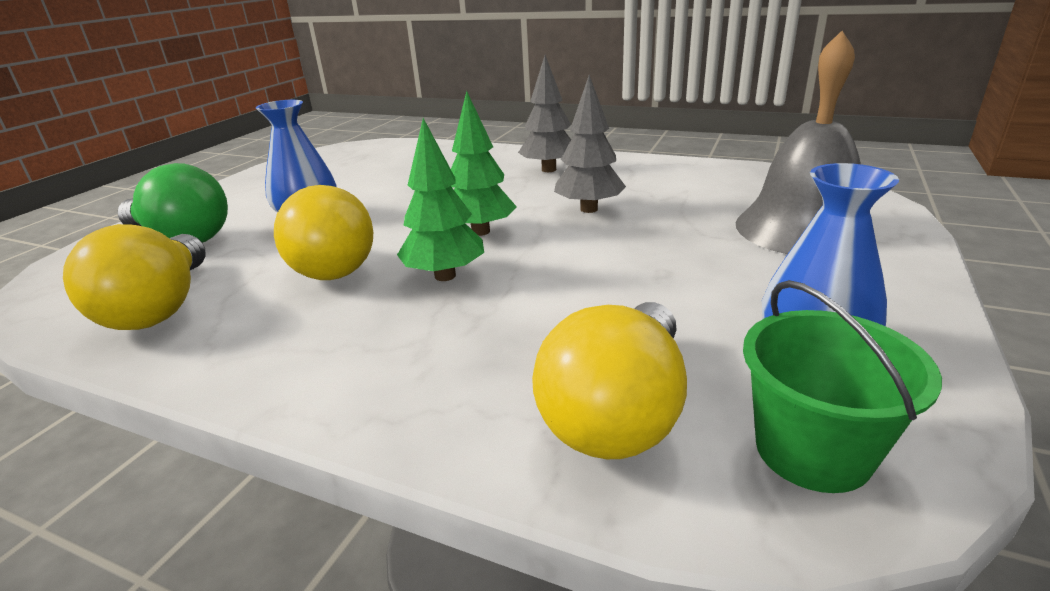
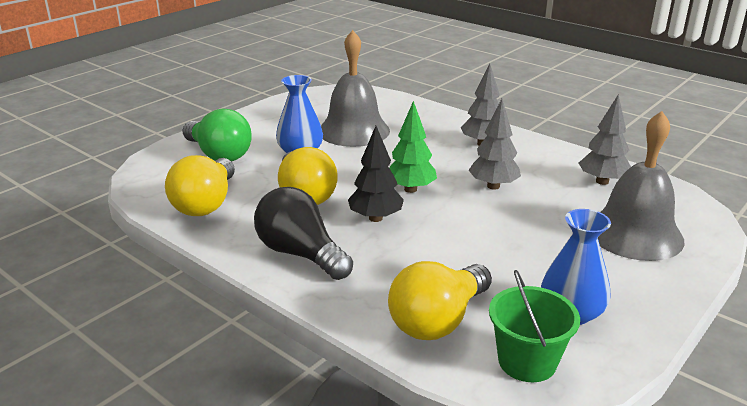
camera: 15 degrees right, 0 degrees up
(338, 352) = (300, 254): none -> black light bulb
(377, 182) = (354, 130): none -> grey bell
(445, 276) = (375, 218): green tree -> black tree
(715, 182) = (602, 181): none -> grey tree

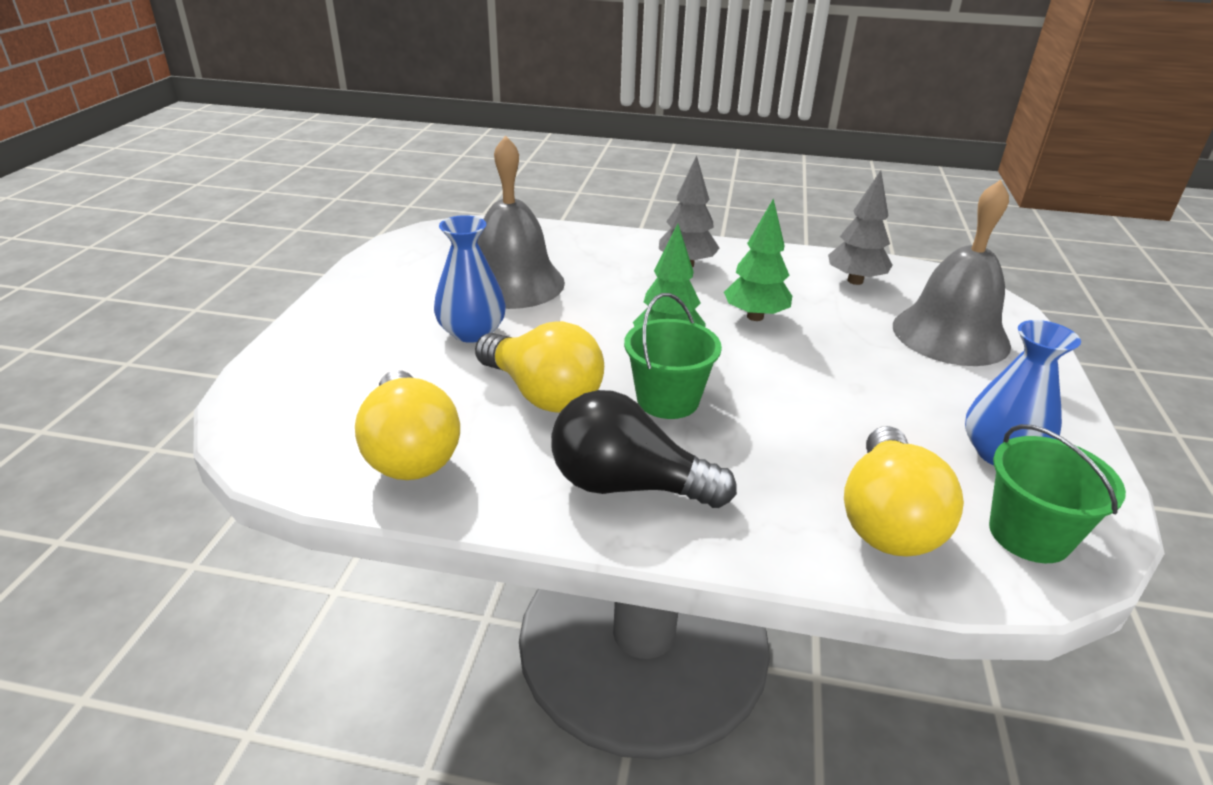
camera: 30 degrees left, 5 degrees up
(219, 154) = (352, 366): green light bulb -> none
(375, 218) = (668, 400): black tree -> green bucket
(493, 186) = (755, 316): grey tree -> green tree

